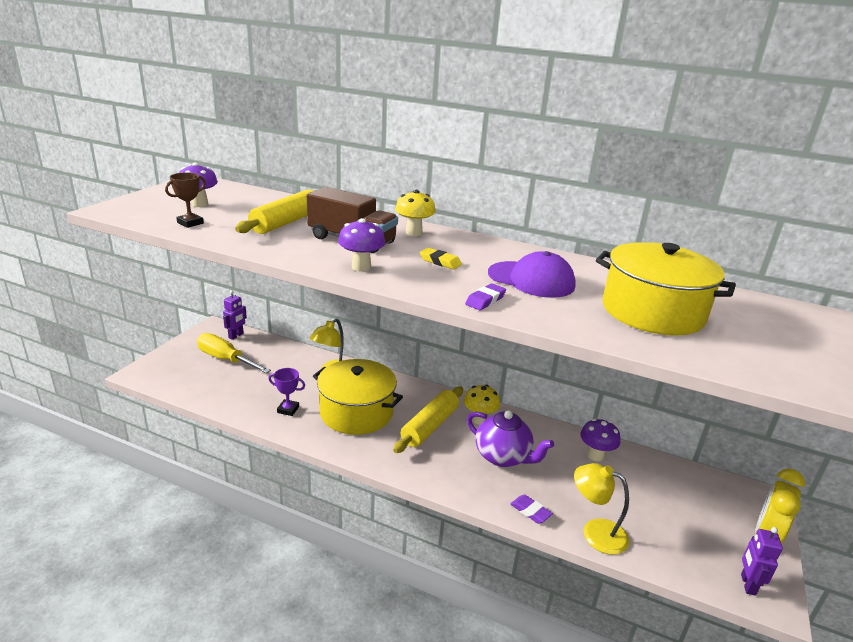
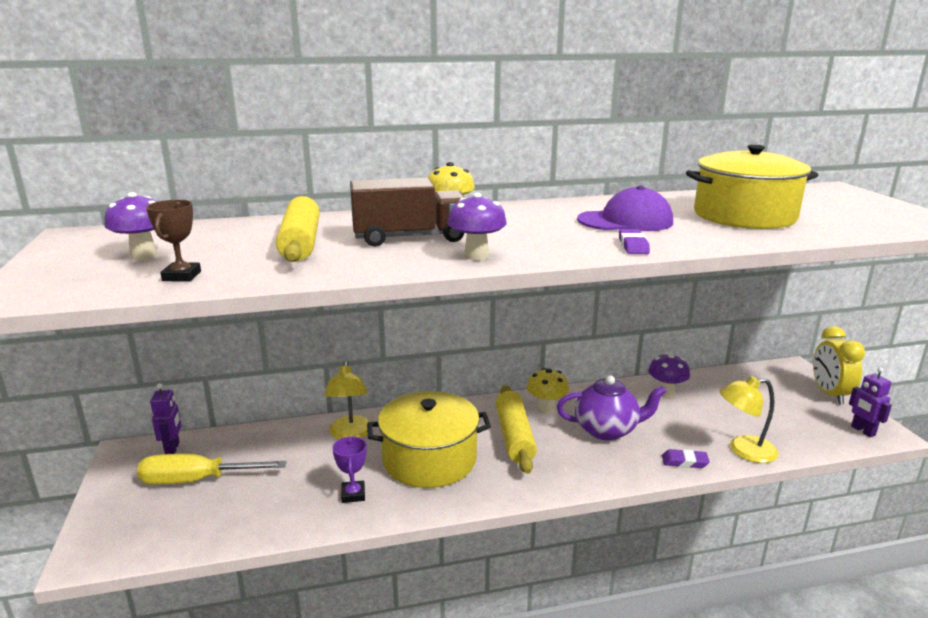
camera: 35 degrees left, 5 degrees down
(288, 409) = (353, 494): purple trophy -> purple trophy turned 75 degrees counterclockwise
(440, 261) = (529, 230): yellow eraser -> none

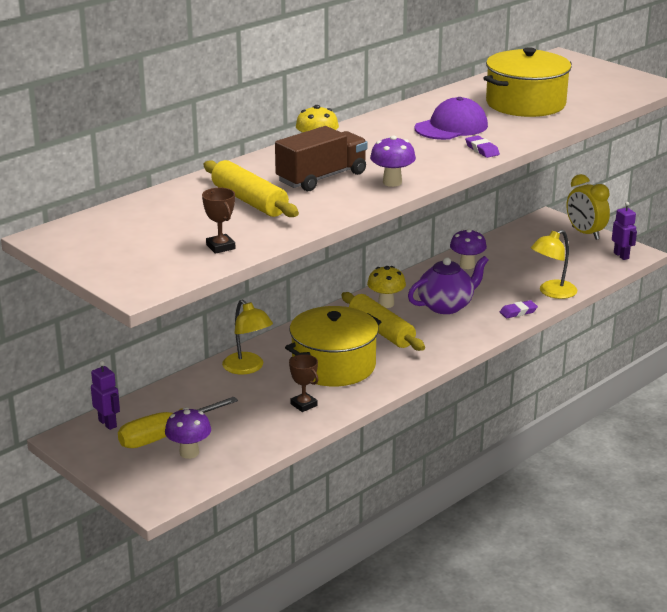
camera: 30 degrees left, 5 degrees up
(144, 255) = (153, 239): purple mushroom -> purple mushroom (189, 453)
(353, 494) = (304, 405): purple trophy -> brown trophy
(862, 431) = (621, 256): purple robot -> purple robot turned 150 degrees counterclockwise

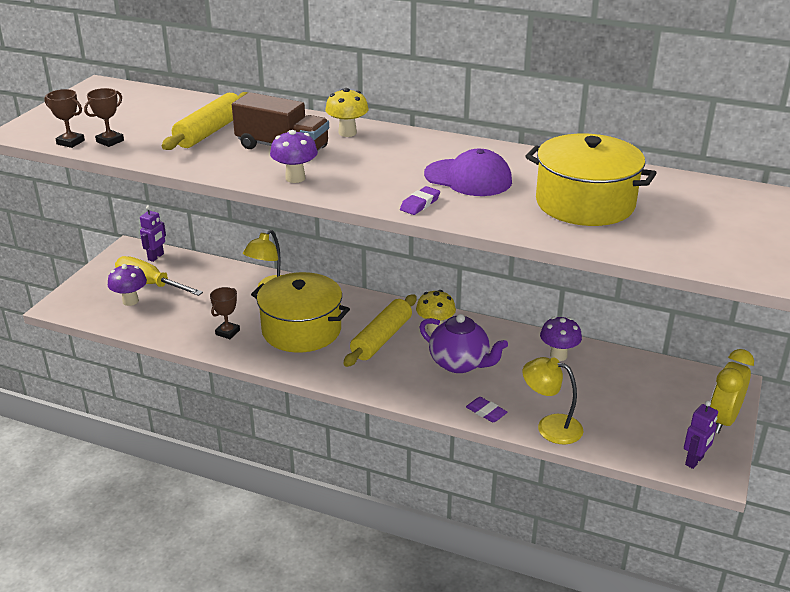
camera: 65 degrees right, 5 degrees up
(201, 266) = (70, 142): none -> brown trophy

